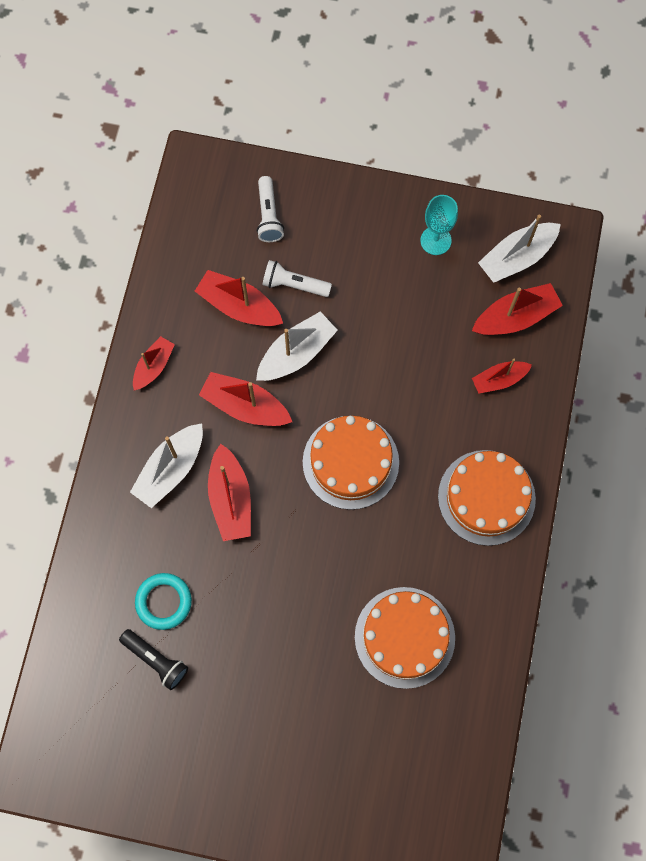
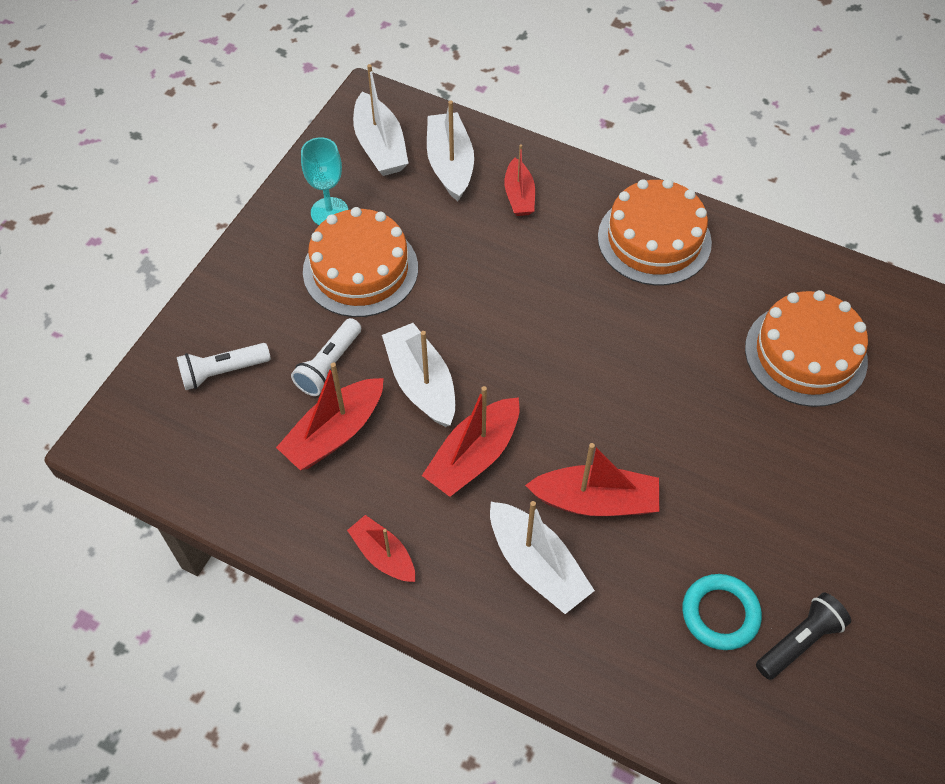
camera: 75 degrees left, 15 degrees down
(268, 215) = (223, 372): white flashlight -> white flashlight turned 150 degrees clockwise
(350, 462) = (579, 358): orange cake -> orange cake (360, 269)
(515, 317) = (450, 164): red boat -> white boat

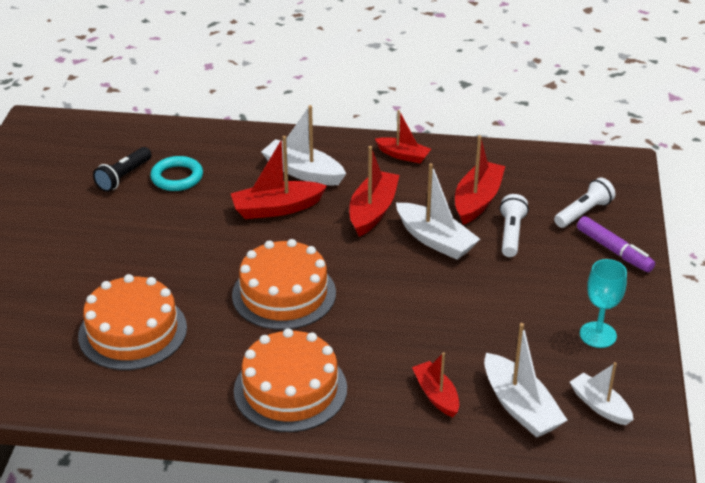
camera: 160 degrees right, 20 degrees down
(233, 306) = (614, 250): none -> purple marker
(360, 269) = (536, 299): orange cake -> orange cake (284, 294)
(380, 146) = (600, 406): white boat -> white boat, size x0.65

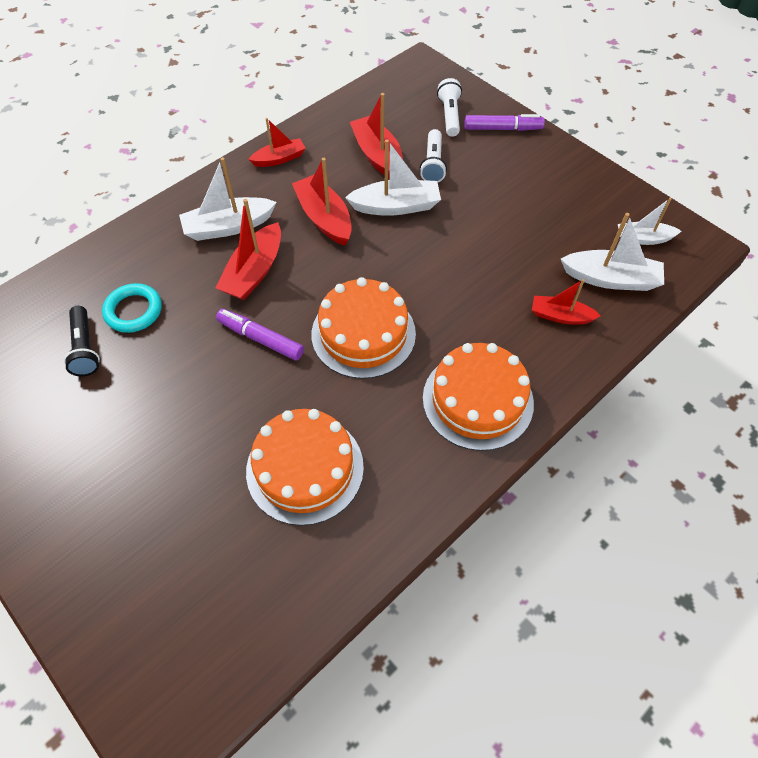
camera: 50 degrees left, 20 degrees up
(220, 247) = (260, 339): none -> purple marker
(511, 234) = (433, 164): white flashlight -> white flashlight turned 135 degrees counterclockwise
(598, 335) = (576, 193): turquoise goblet -> none

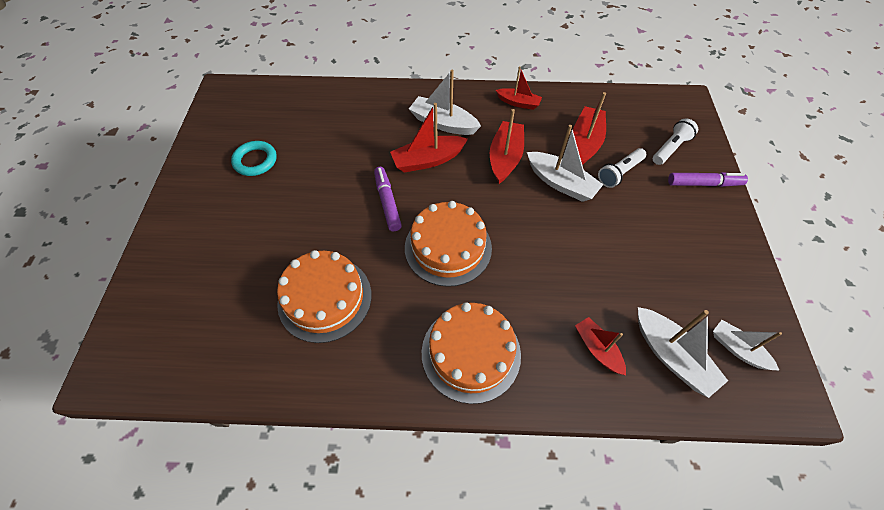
camera: 45 degrees right, 0 degrees up
(85, 348) = (300, 137): black flashlight -> none
(133, 311) = (343, 135): turquoise ring -> turquoise ring (255, 161)
(502, 129) = (704, 184): purple marker -> purple marker turned 45 degrees counterclockwise

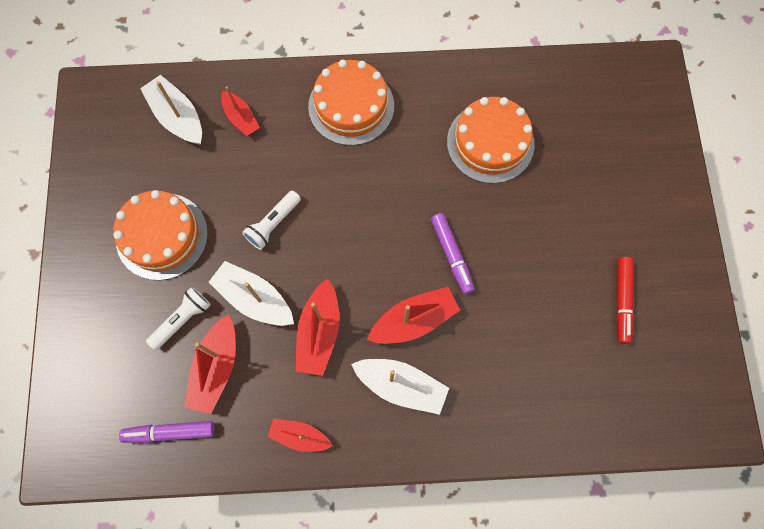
camera: 175 degrees right, 15 degrees up
(255, 161) = (622, 301): turquoise ring -> red marker
(448, 247) = (379, 205): orange cake -> orange cake (162, 236)
(670, 148) = (109, 366): white flashlight -> white flashlight (273, 224)
(704, 184) = (85, 312): purple marker -> purple marker (170, 432)
(737, 349) = (117, 127): white boat -> none

